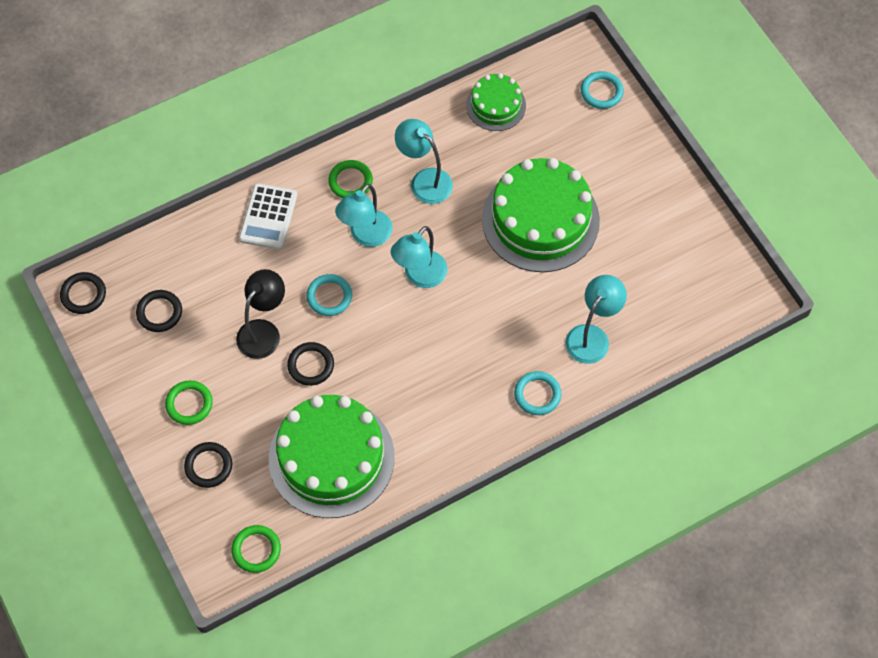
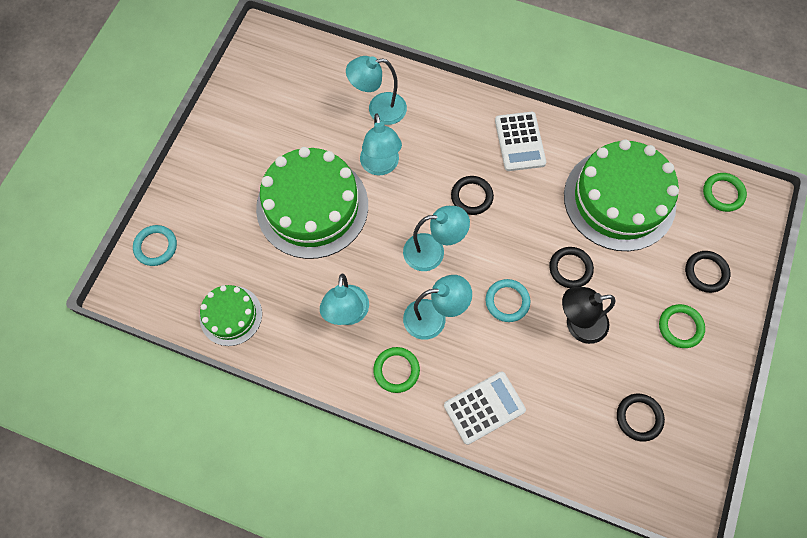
camera: 130 degrees left, 5 degrees up
(83, 294) = (685, 496): black ring -> black ring (471, 196)
(458, 425) = (519, 142): none -> white calculator
(533, 296) = (381, 166): none -> turquoise lamp
(537, 394) = (452, 111): turquoise ring -> none

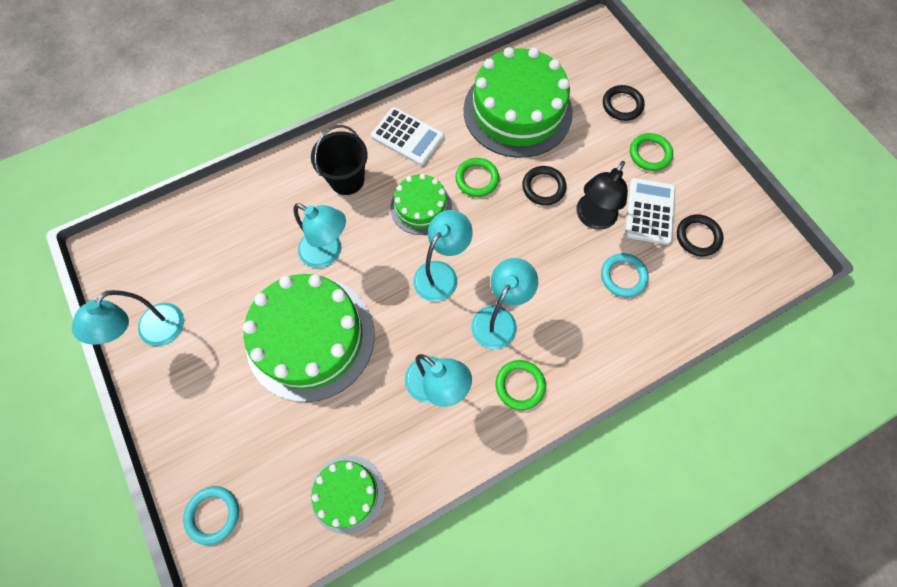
camera: 50 degrees left, 0 degrees up
(379, 109) = (275, 214): turquoise lamp -> turquoise lamp (154, 333)
(446, 131) = (347, 179): none -> black bucket
(471, 196) = (421, 207): black ring -> green cake
(484, 408) = (606, 341): white calculator -> white calculator (649, 211)
(507, 301) = (532, 252): turquoise ring -> turquoise ring (623, 276)
(723, 193) = (572, 46): green ring -> green ring (477, 179)

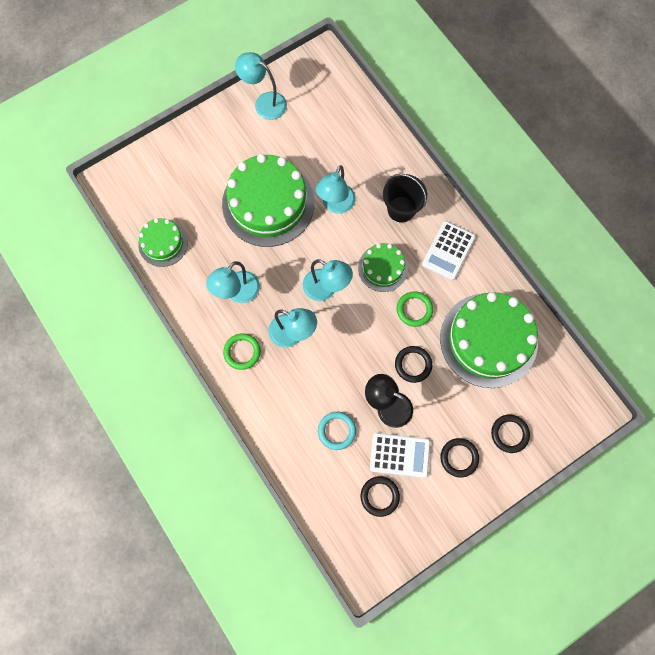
camera: 85 degrees right, 5 degrees up
(213, 514) = (148, 165): turquoise ring -> none
(650, 154) = (459, 457): green ring -> black ring

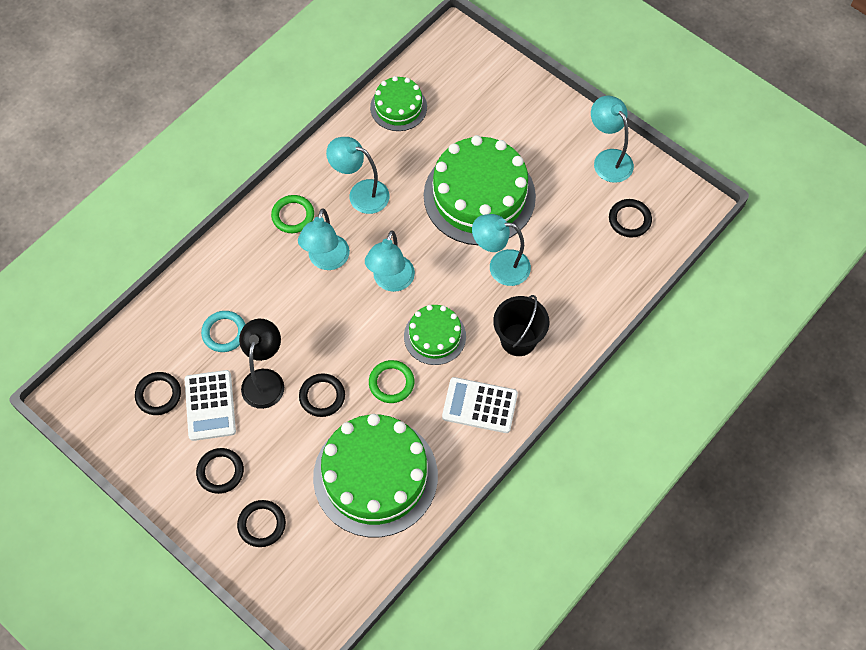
camera: 75 degrees right, 10 degrees down
(264, 103) = (608, 159): turquoise lamp -> turquoise lamp turned 45 degrees counterclockwise
(322, 104) = (629, 220): none -> black ring

